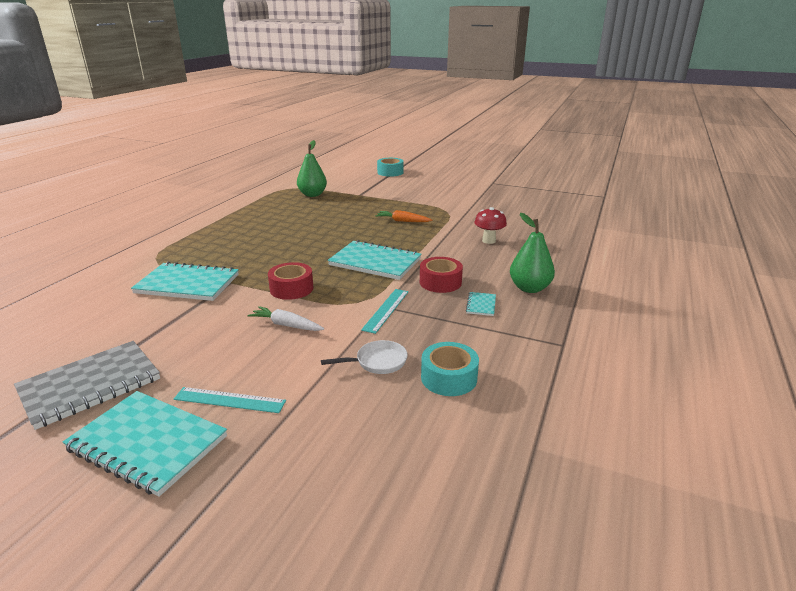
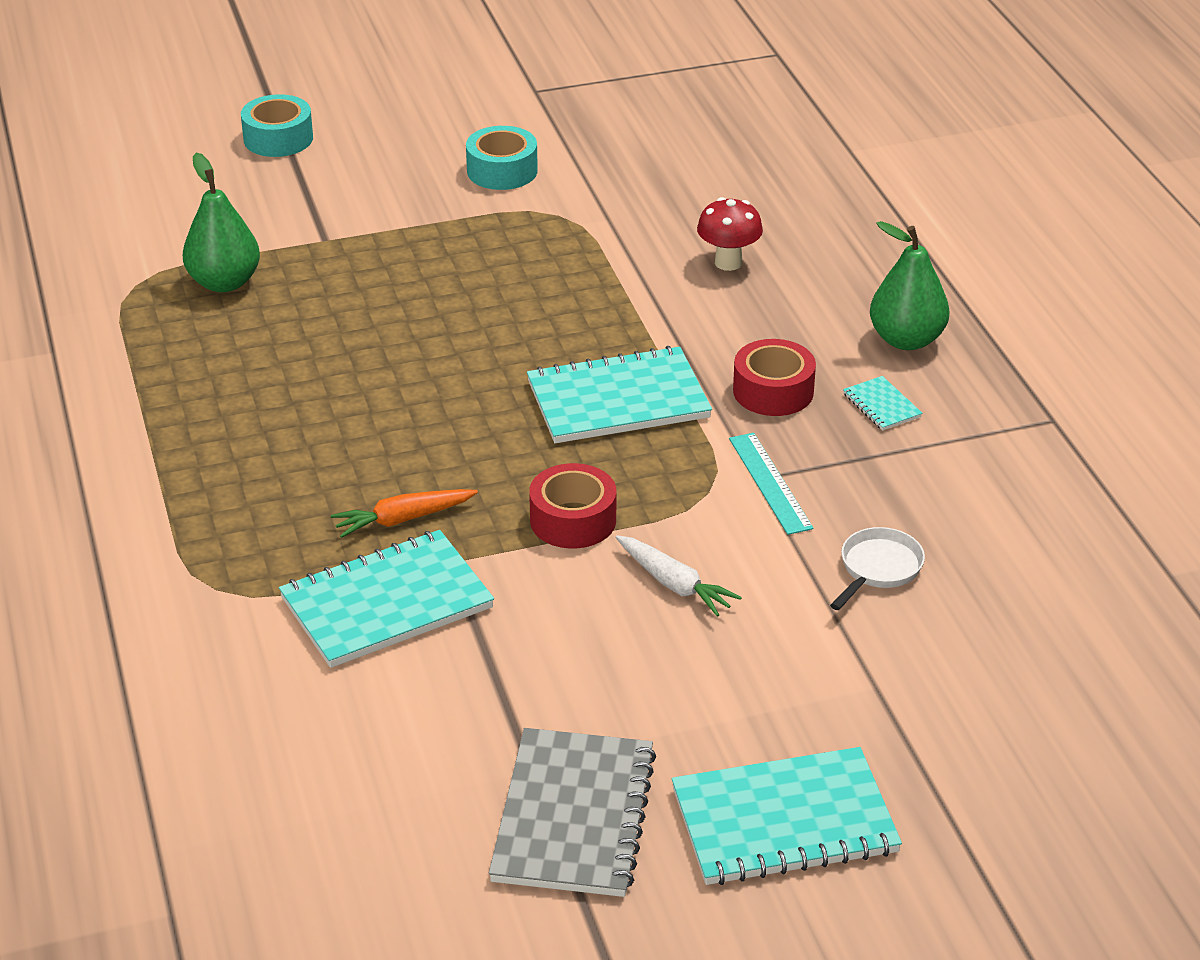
camera: 40 degrees left, 10 degrees up
(229, 400) = (786, 721): turquoise ruler -> none
(286, 325) = (674, 584): white carrot -> white carrot turned 120 degrees counterclockwise
(402, 221) = (520, 279): orange carrot -> orange carrot (403, 519)
(449, 378) = (987, 542): turquoise tape -> turquoise tape (502, 171)

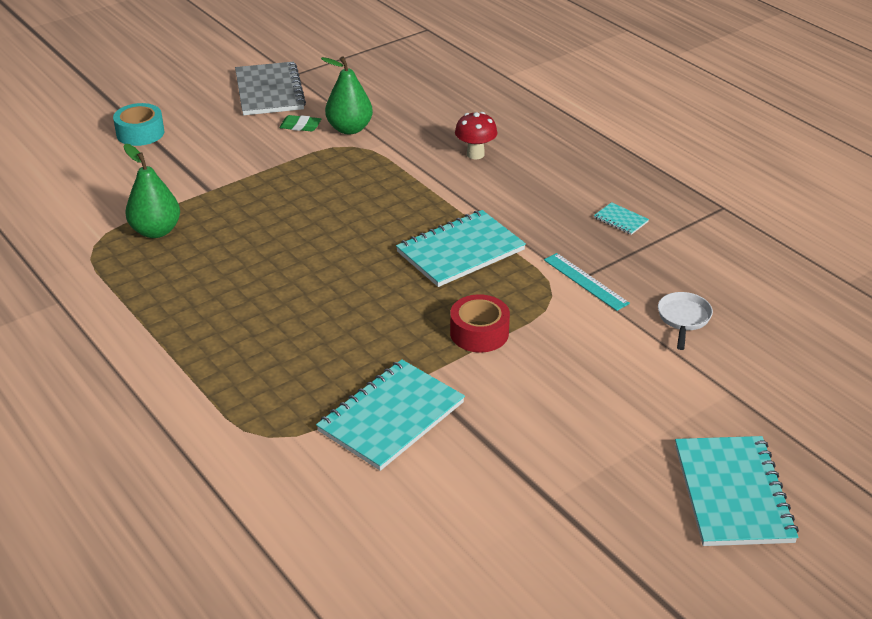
camera: 20 degrees left, 0 degrees up
(403, 519) = (369, 359): orange carrot -> none
(502, 171) = (300, 126): turquoise tape -> green eraser
(573, 816) = (601, 528): grey notebook -> grey notebook (269, 91)
(674, 584) = (568, 358): white carrot -> none
(773, 391) = (551, 225): red tape -> none
(784, 821) = (732, 493): turquoise notebook -> turquoise notebook turned 60 degrees counterclockwise
(906, 340) = (609, 178): green pear -> green pear (349, 129)

